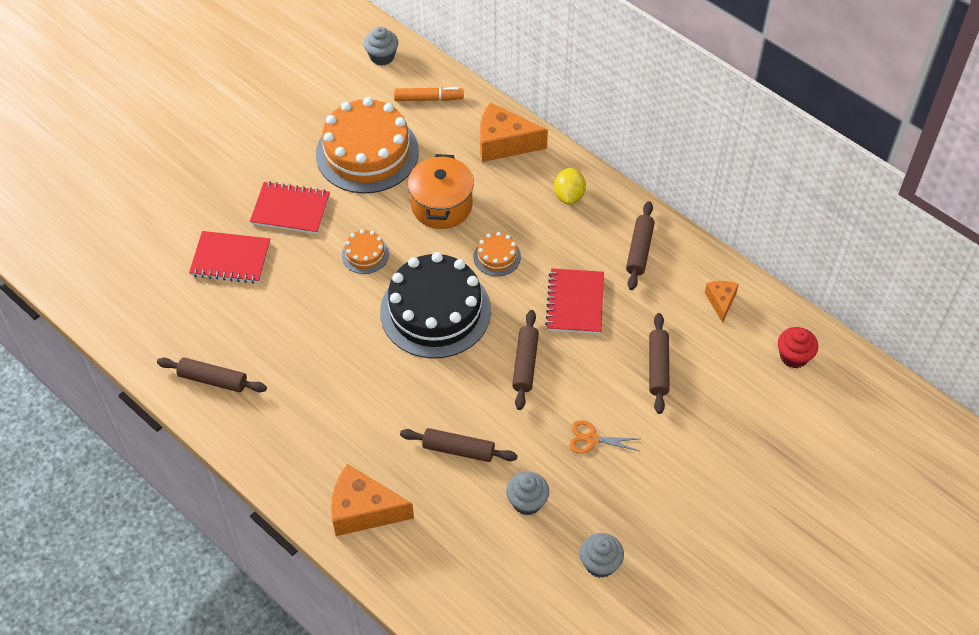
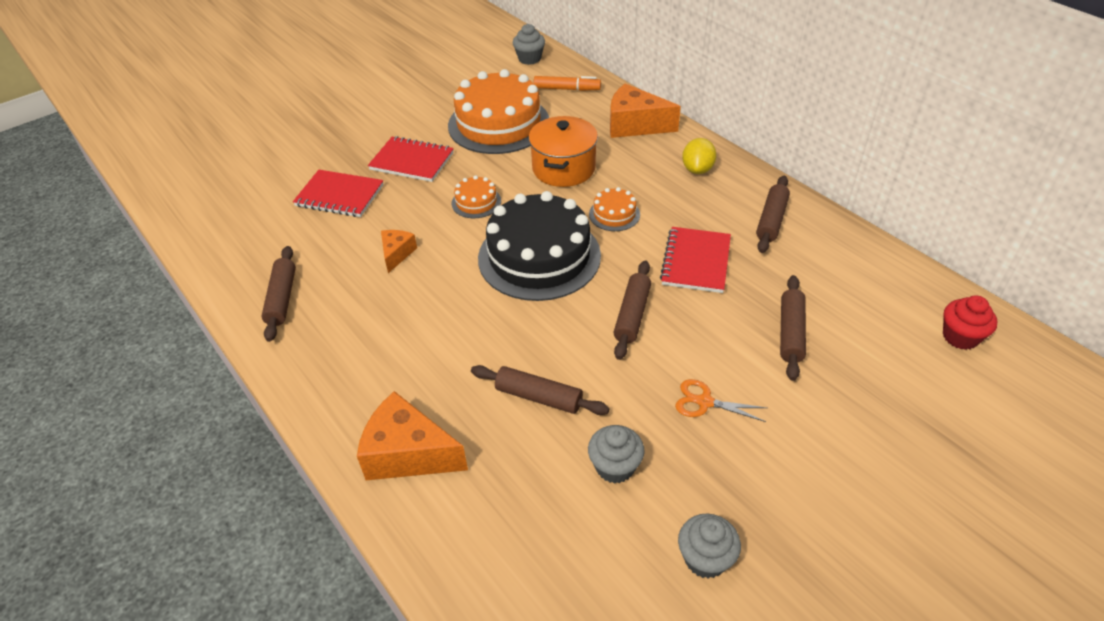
camera: 10 degrees right, 10 degrees down
(213, 379) = (282, 299): brown rolling pin -> brown rolling pin turned 60 degrees clockwise
(721, 301) = (866, 274): orange cheese -> orange cheese (397, 254)

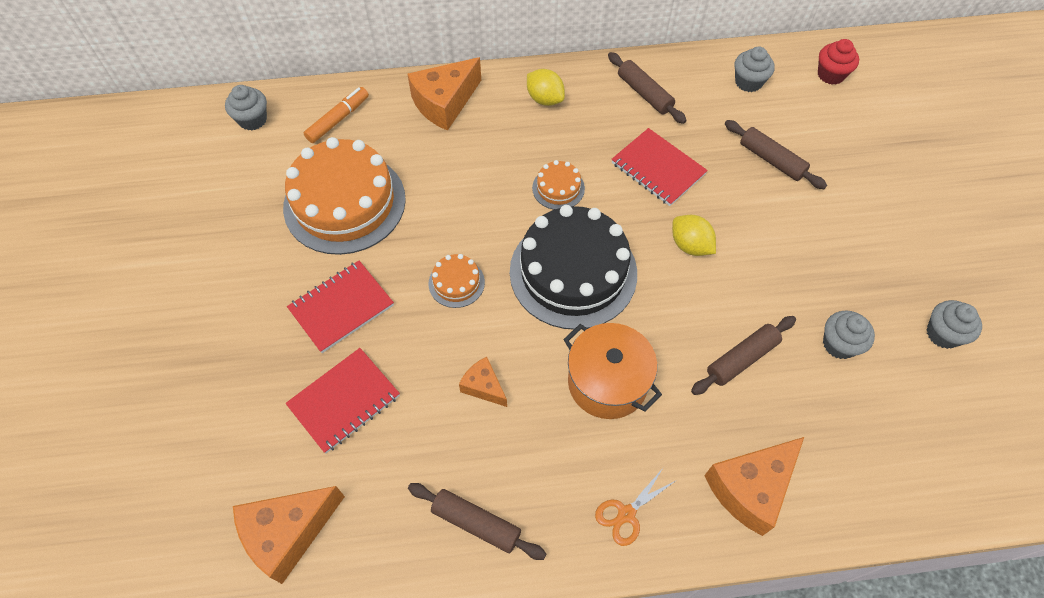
camera: 60 degrees left, 15 degrees up
(229, 217) = (288, 533): none -> orange cheese
(563, 168) = (463, 189): orange pot -> orange pot (607, 382)
(632, 315) = (690, 245): brown rolling pin -> yellow lemon
(705, 402) = (808, 252): orange scissors -> orange scissors (626, 514)
(870, 280) = (748, 82): none -> grey cupcake

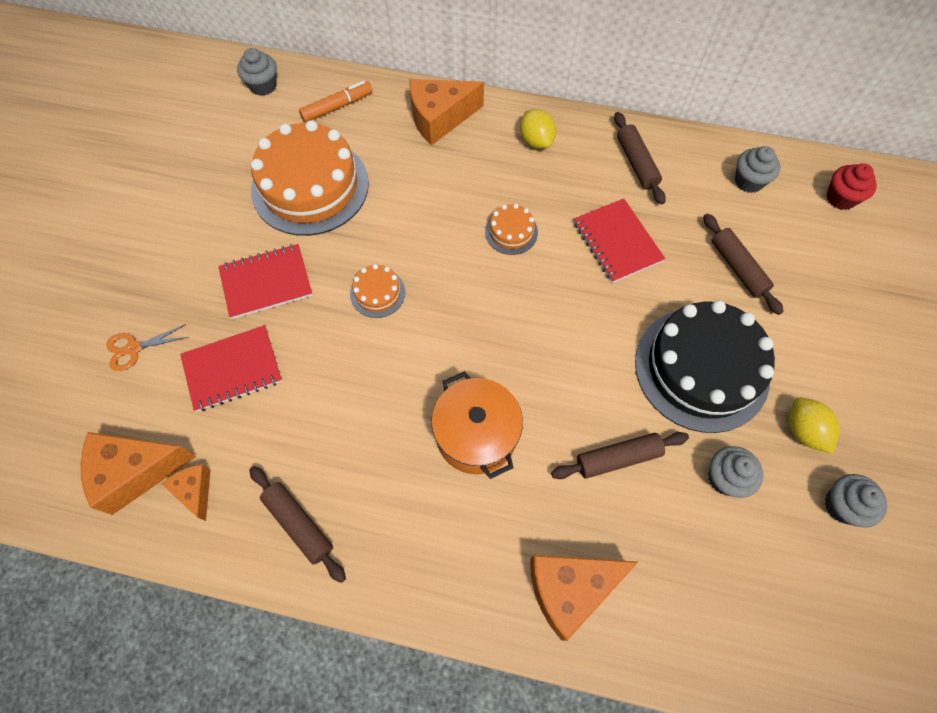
camera: 20 degrees right, 5 degrees up
(483, 386) = (360, 399): orange cheese -> orange cheese (195, 491)
(573, 272) = (490, 318): black cake -> black cake (701, 368)
(626, 514) = (439, 568): orange scissors -> orange scissors (134, 348)
(690, 245) = (616, 328): yellow lemon -> yellow lemon (803, 431)

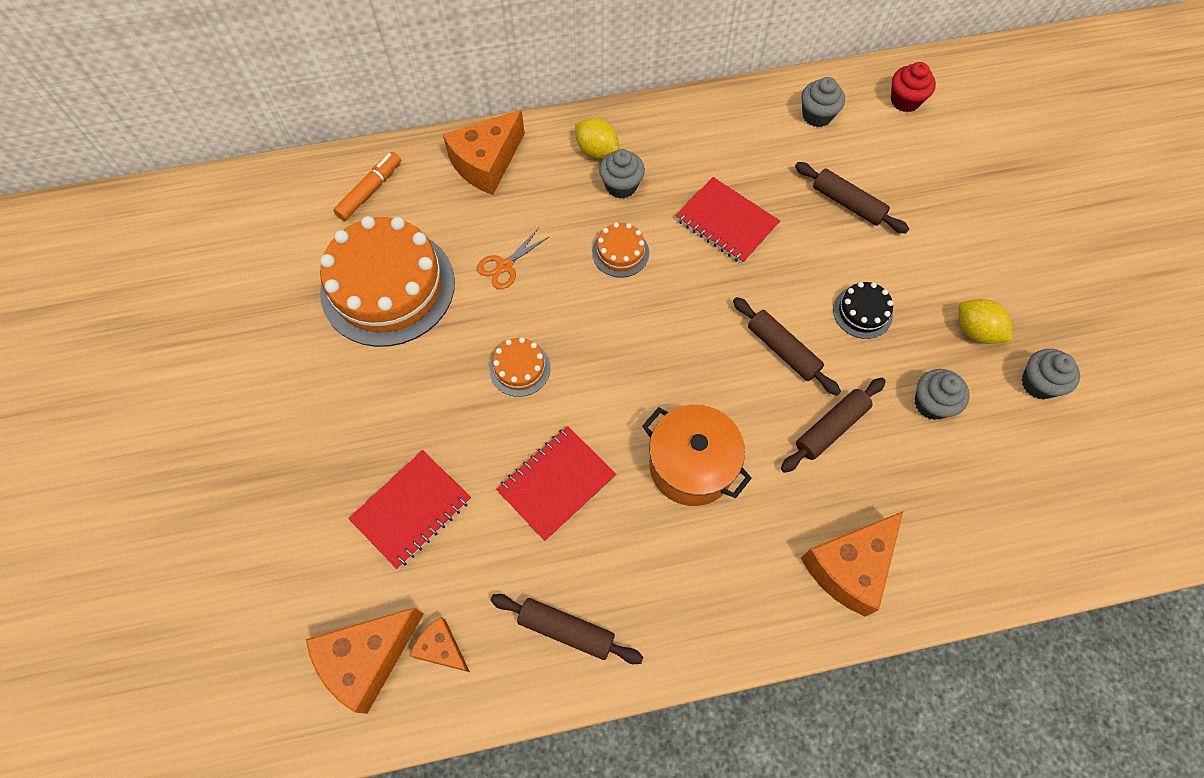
camera: 25 degrees left, 0 degrees up
(134, 348) = (291, 535): orange scissors -> orange scissors (505, 266)
(263, 86) = (274, 198): grey cupcake -> grey cupcake (621, 186)
(266, 282) = (397, 406): red notebook -> red notebook (556, 483)
(636, 163) = (705, 137): brown rolling pin -> brown rolling pin (783, 350)
(701, 368) = (862, 312): black cake -> black cake, size x0.44

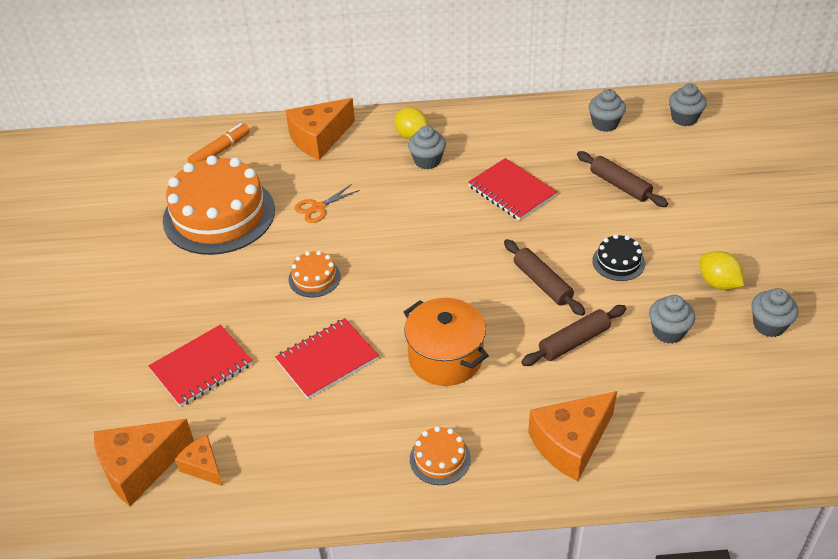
camera: 10 degrees right, 20 degrees down
(566, 630) = (312, 464): brown rolling pin -> none
(620, 252) = (417, 205): orange cake -> orange cake (440, 458)
(905, 101) = (684, 118): red cupcake -> grey cupcake

